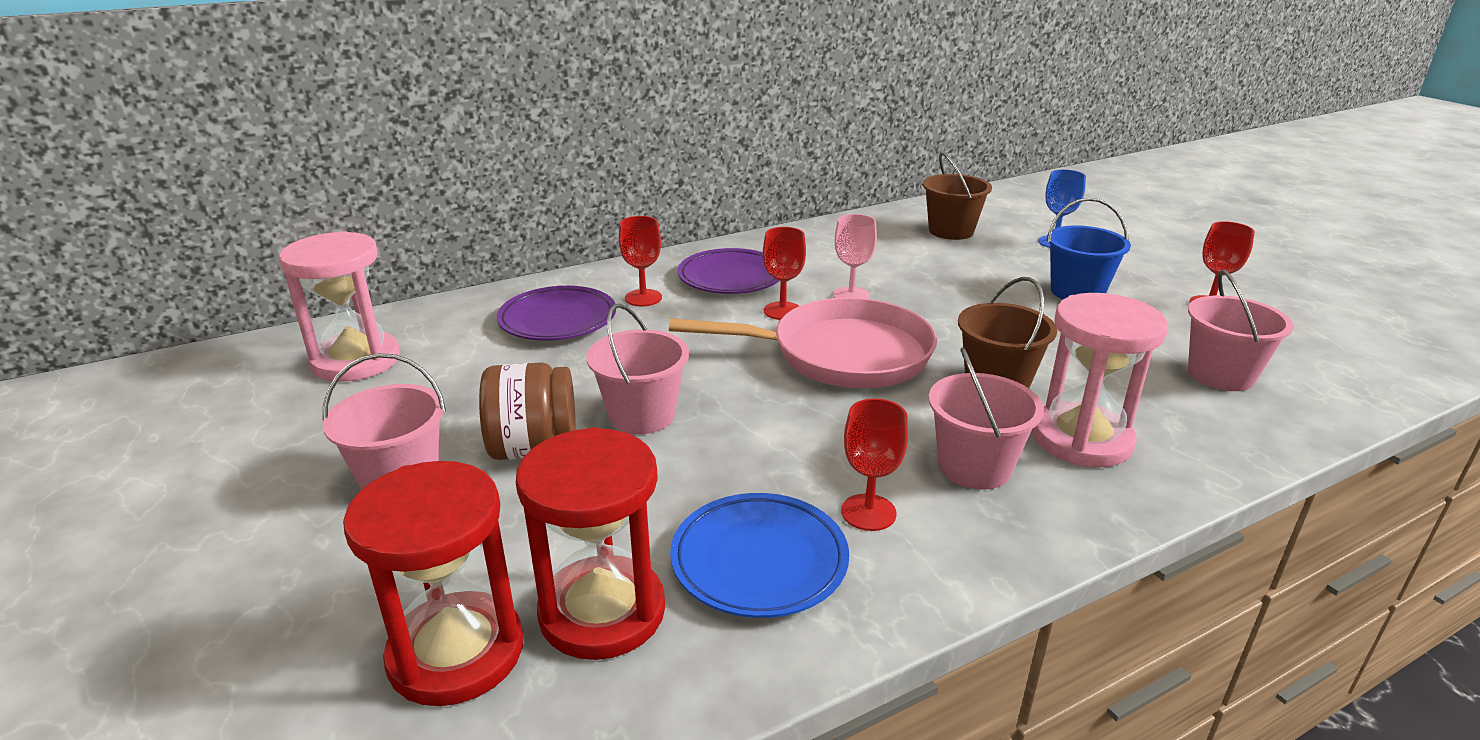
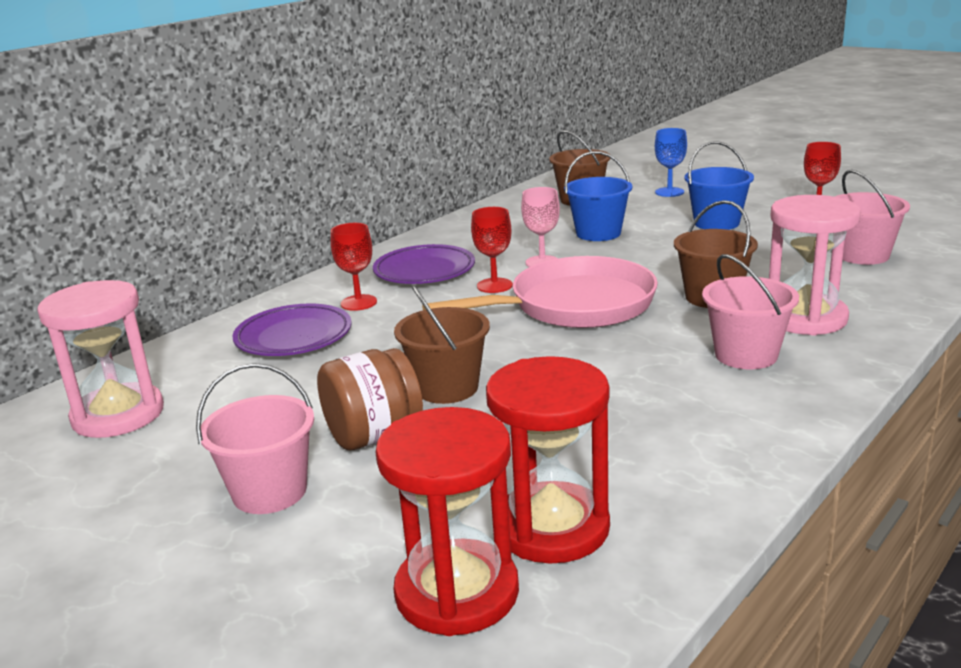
camera: 20 degrees left, 5 degrees down
(642, 415) = (447, 388): pink bucket -> brown bucket
(759, 561) = (643, 458): blue plate -> none
(868, 512) = (696, 404): red goblet -> none
(937, 275) = (598, 233): none -> blue bucket

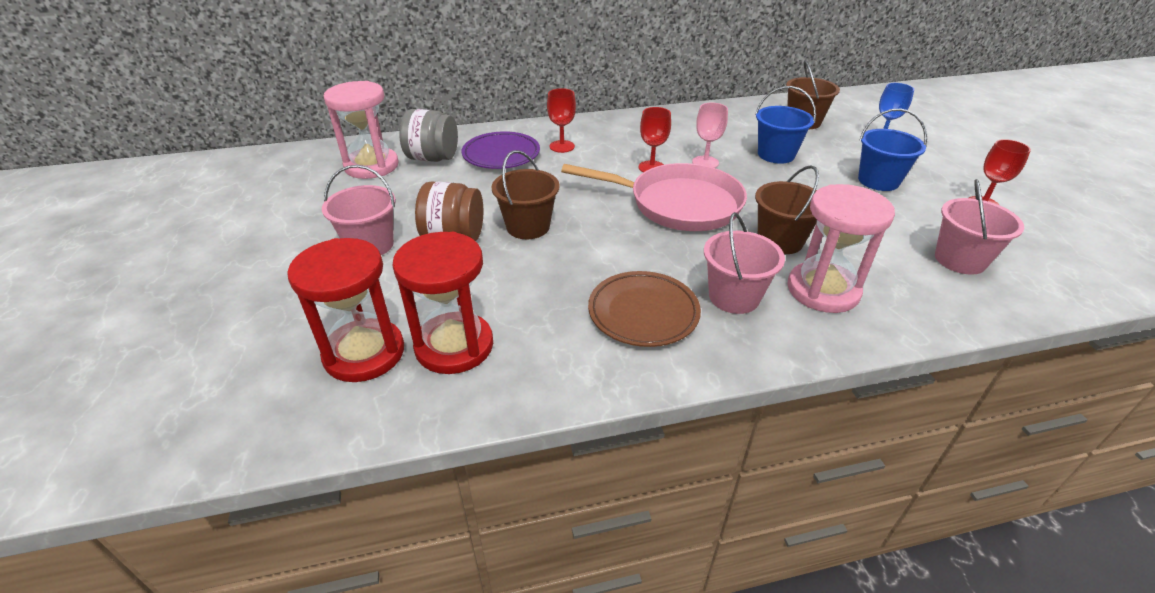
camera: 35 degrees right, 15 degrees up
(201, 373) = (433, 158): none -> grey jar
(424, 271) = (626, 139): purple plate -> none
(691, 404) = (643, 313): none -> brown plate

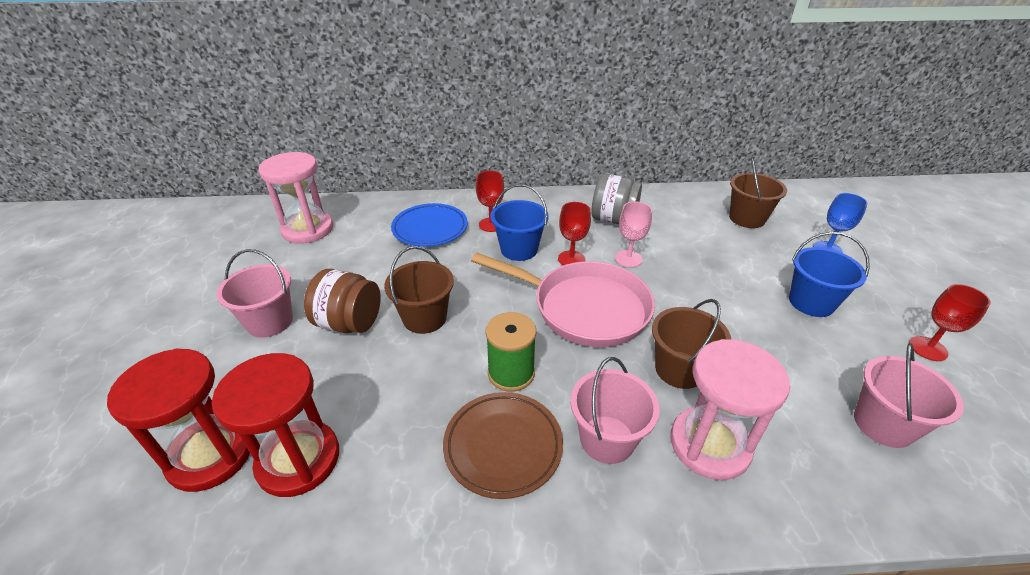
camera: 10 degrees right, 0 degrees up
(433, 158) = (365, 226): grey jar -> grey jar (613, 219)
(501, 155) = (430, 229): purple plate -> blue plate
(629, 260) = (511, 373): none -> green spool
(776, 154) = (706, 256): blue bucket -> blue bucket (519, 249)

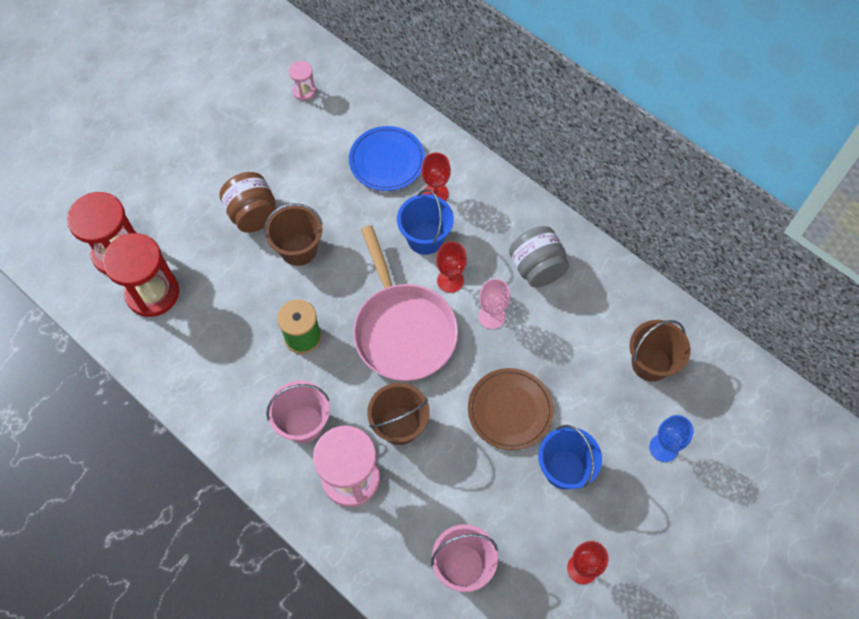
camera: 45 degrees right, 25 degrees up
(270, 321) = (211, 173): pink bucket -> none
(307, 229) = (304, 91): pink hourglass -> pink hourglass, size x0.48
(503, 446) = (249, 377): brown plate -> brown plate (510, 410)

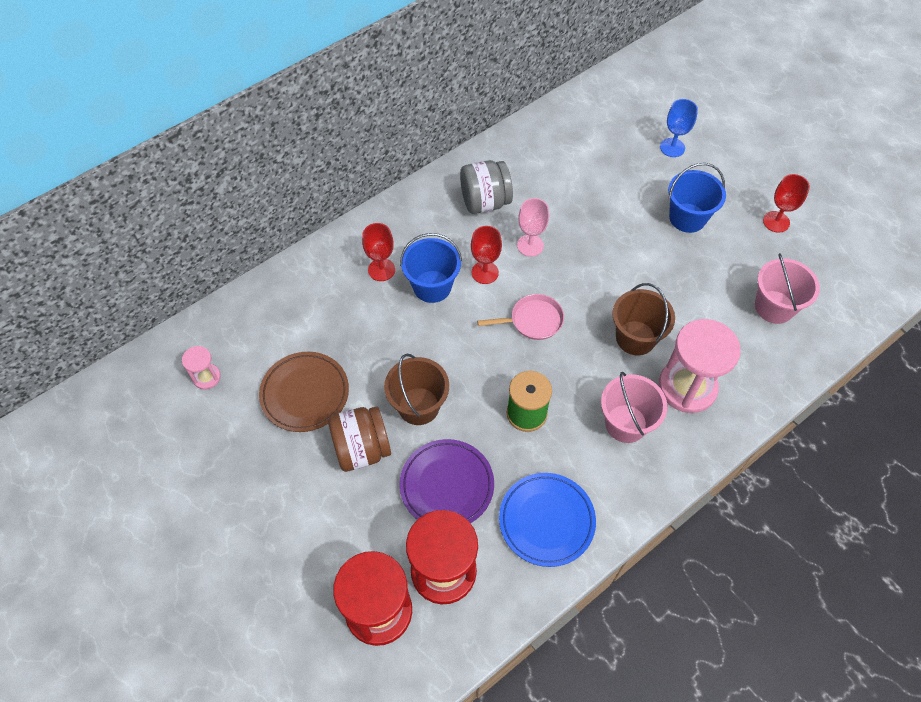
camera: 80 degrees left, 5 degrees down
(226, 283) = (447, 485): none -> purple plate
(387, 161) = (329, 307): blue plate -> blue plate (546, 521)
(403, 330) = (532, 320): pink pan -> pink pan, size x0.49
(510, 410) = (628, 247): brown plate -> brown plate (305, 394)
(650, 363) = (594, 140): brown bucket -> none

